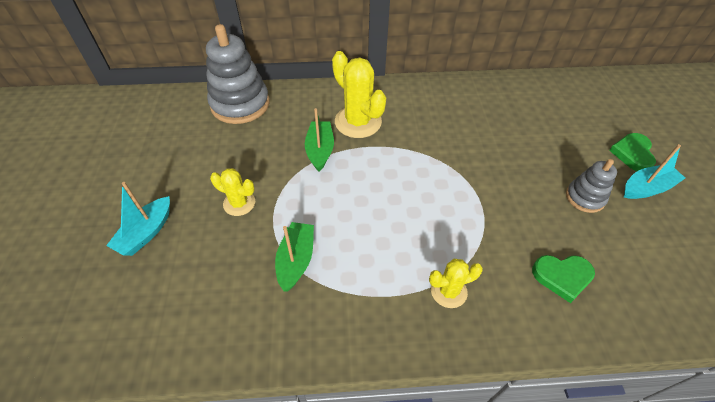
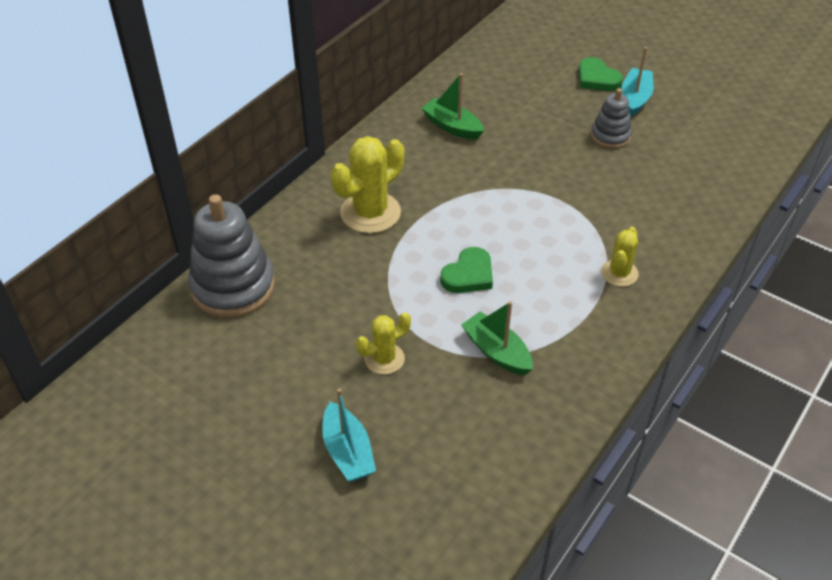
camera: 50 degrees left, 5 degrees down
(320, 150) = (378, 262): green boat -> green boat (452, 126)
(358, 122) = (370, 213): yellow cactus -> yellow cactus turned 45 degrees counterclockwise
(562, 277) = (665, 202): green heart -> green heart (468, 275)

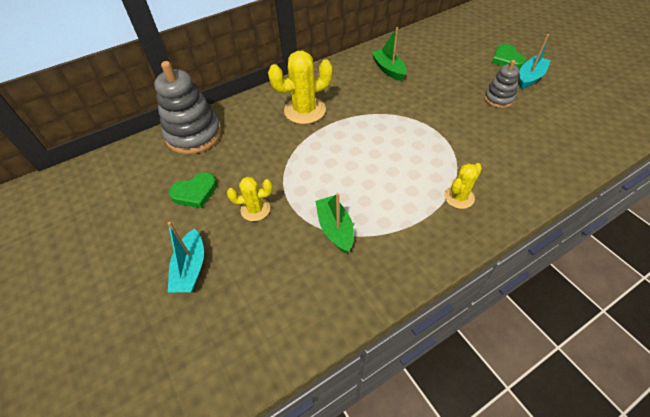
camera: 25 degrees right, 5 degrees up
(468, 275) = (346, 167): green heart -> green heart (195, 192)

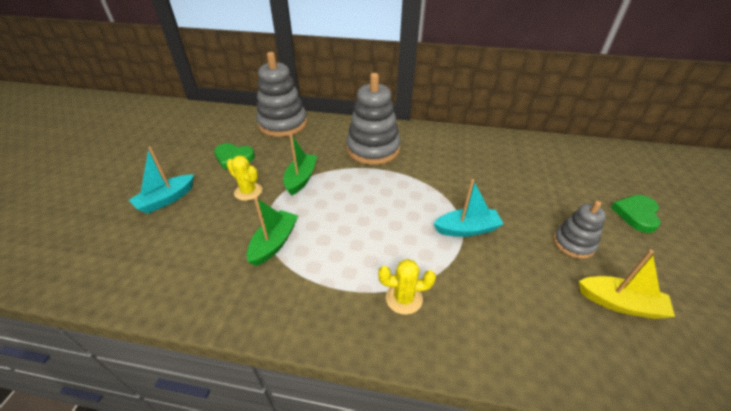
camera: 40 degrees right, 10 degrees down
(305, 110) = (373, 149): yellow cactus -> grey stacking toy
(388, 69) = (485, 157): green boat -> green boat (301, 179)
(530, 77) = (645, 247): turquoise boat -> turquoise boat (467, 229)
(551, 118) = (620, 303): none -> yellow boat

